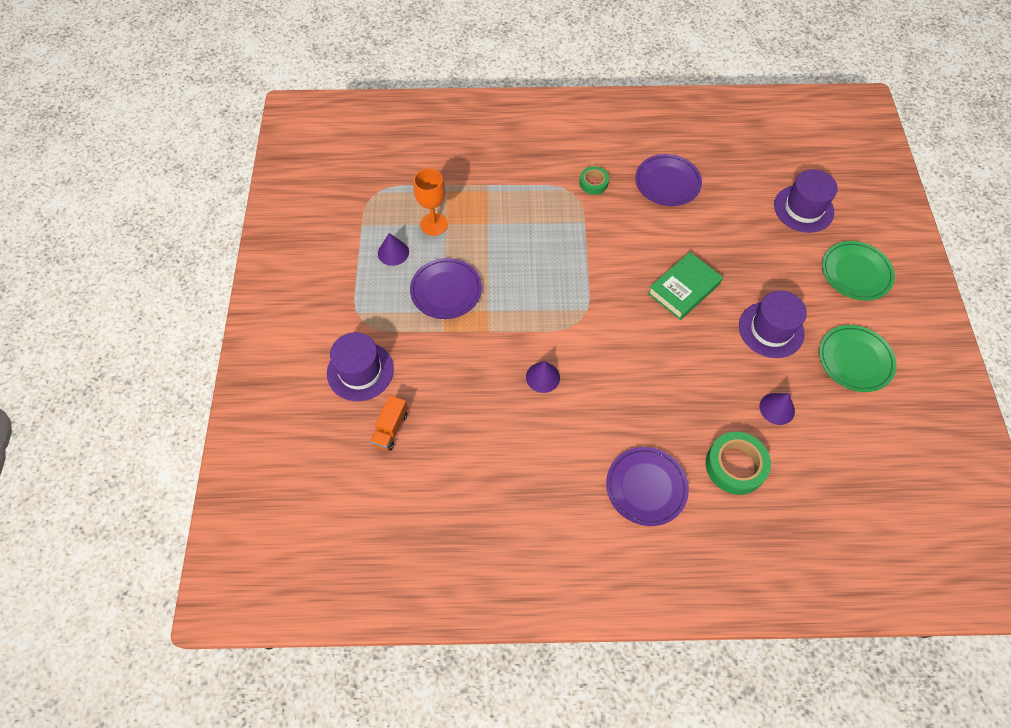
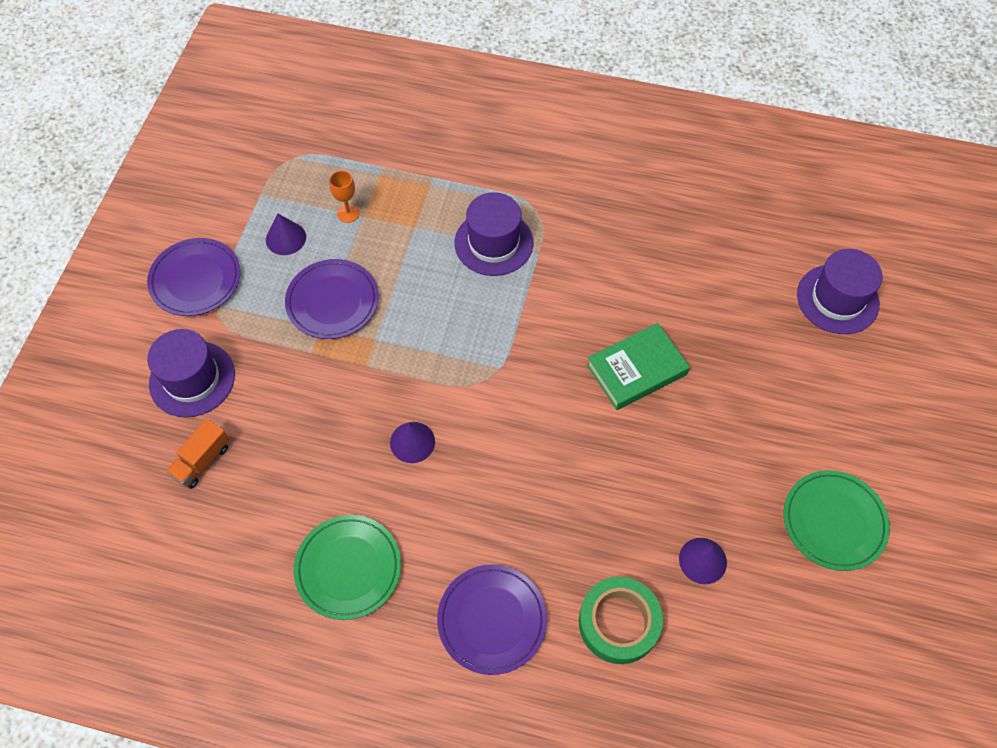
camera: 15 degrees right, 0 degrees up
(434, 224) = (348, 213): orange goblet -> orange goblet, size x0.62
(593, 183) = (568, 204): green tape -> none
(667, 182) = (666, 224): purple plate -> purple plate (195, 279)
(771, 329) = (733, 452): purple hat -> purple hat (494, 243)
(856, 273) = (878, 403): green plate -> green plate (348, 568)

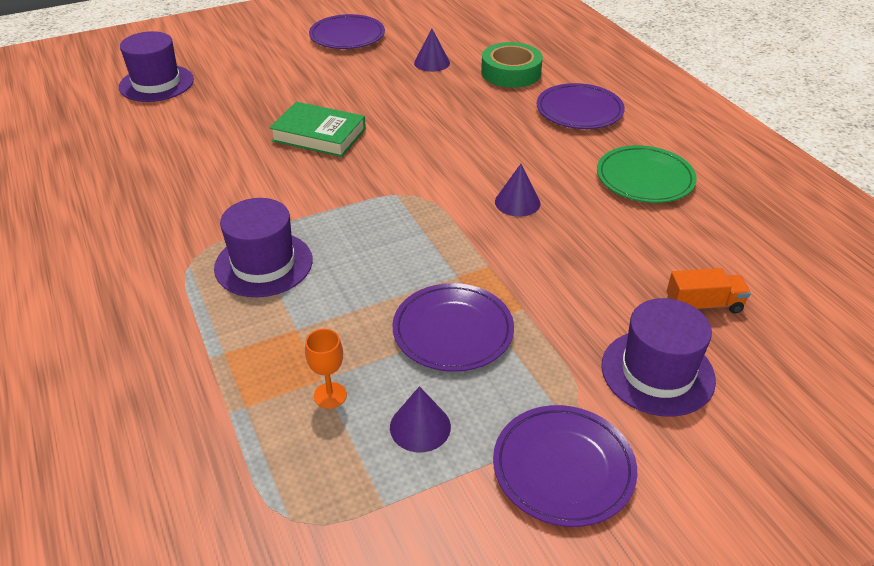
camera: 130 degrees left, 20 degrees down
(834, 521) = (347, 36): green plate -> purple plate

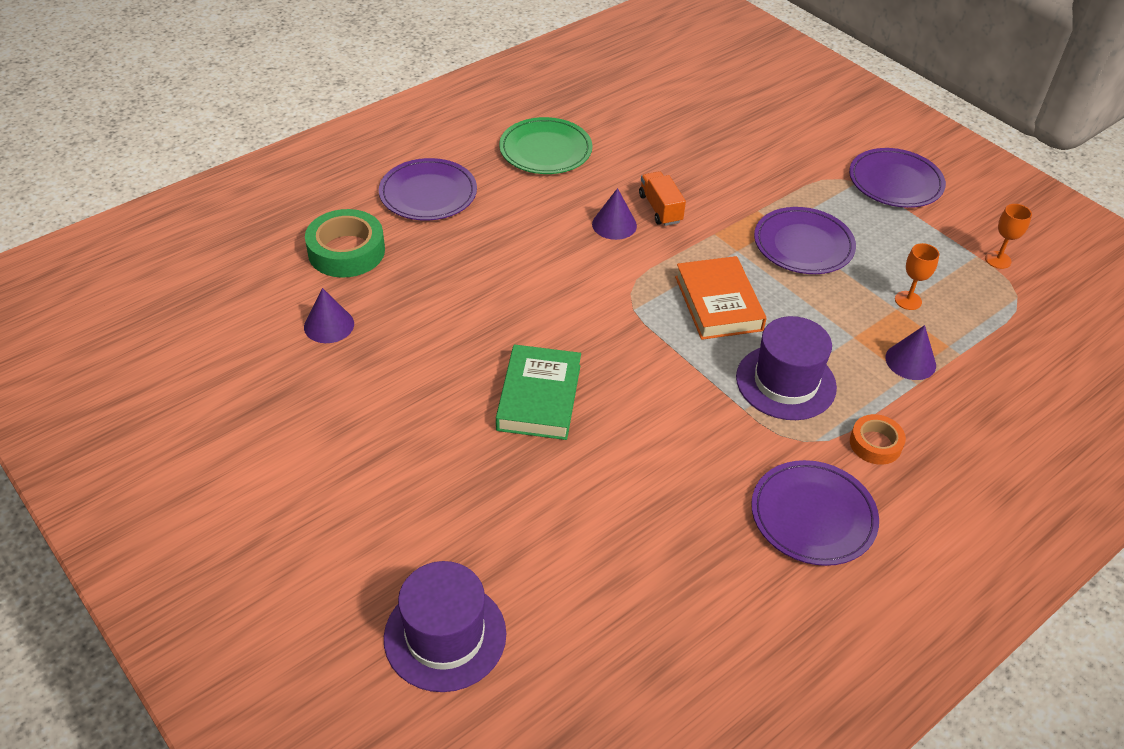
camera: 105 degrees left, 5 degrees up
(160, 302) = (875, 444): none -> orange tape
(347, 36) = (250, 432): purple plate -> purple plate (813, 516)
(367, 529) = (998, 260): none -> orange goblet
(383, 245) = (718, 303): none -> orange book
(420, 427) = (905, 249): purple cone -> purple cone (910, 361)
(657, 372) = (788, 144): purple hat -> none
(703, 305) = (706, 123): orange truck -> orange truck (660, 209)

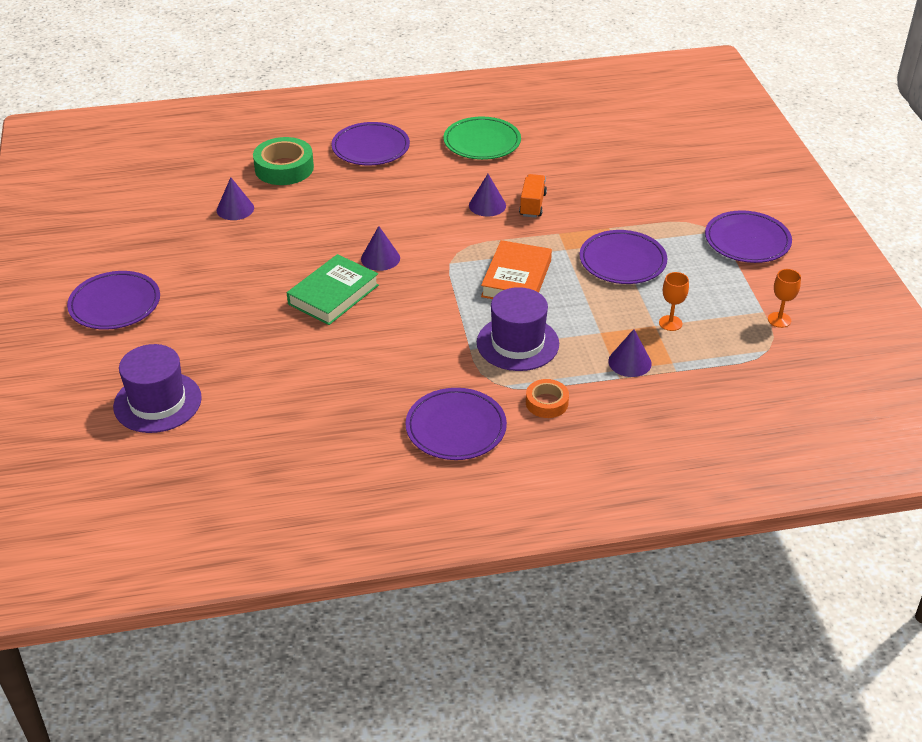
camera: 30 degrees right, 5 degrees down
(276, 516) = (115, 304): none -> purple plate
(553, 330) = (380, 258): none -> purple cone

